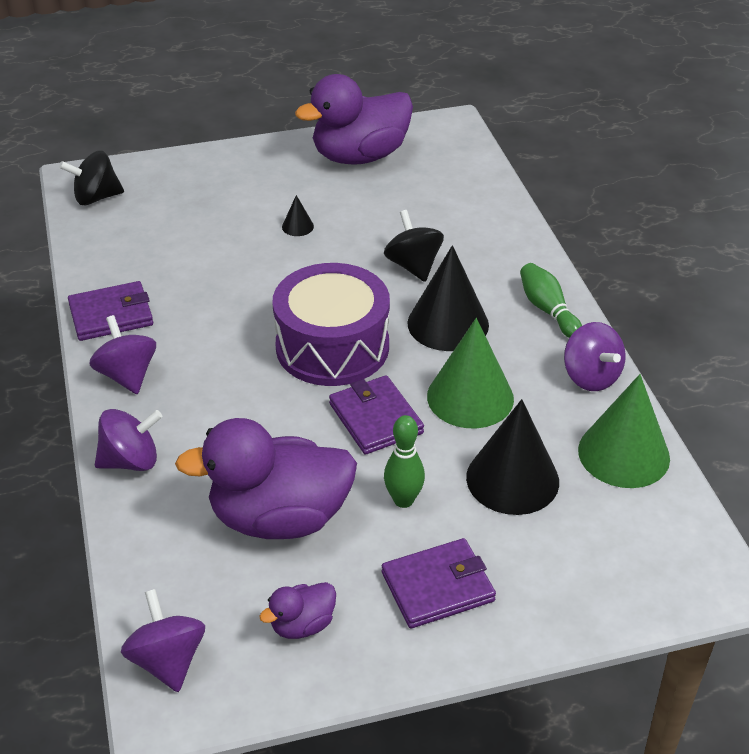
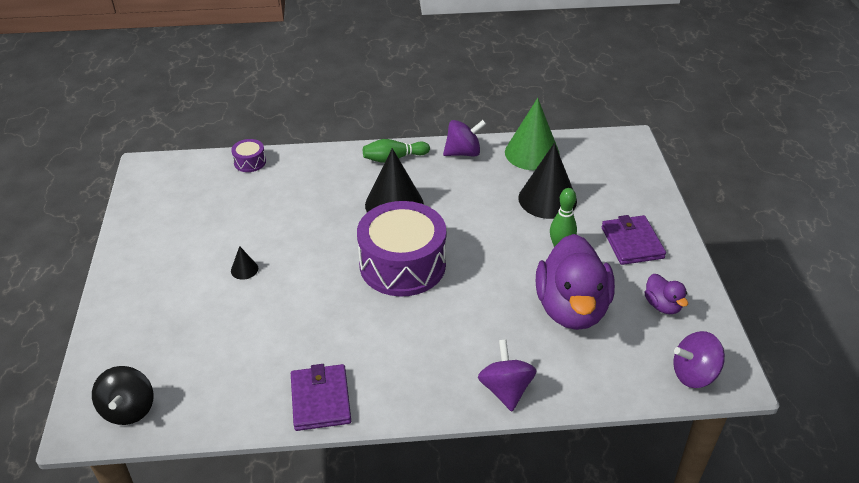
camera: 80 degrees left, 0 degrees up
(127, 375) = (405, 390): purple spinning top -> none
(359, 156) = (162, 223): purple duck -> none
(375, 418) = (483, 251): purple wallet -> none
(413, 266) = (323, 212): black spinning top -> none
(470, 397) = (471, 205): green cone -> none
(489, 192) = (250, 162): none -> purple drum

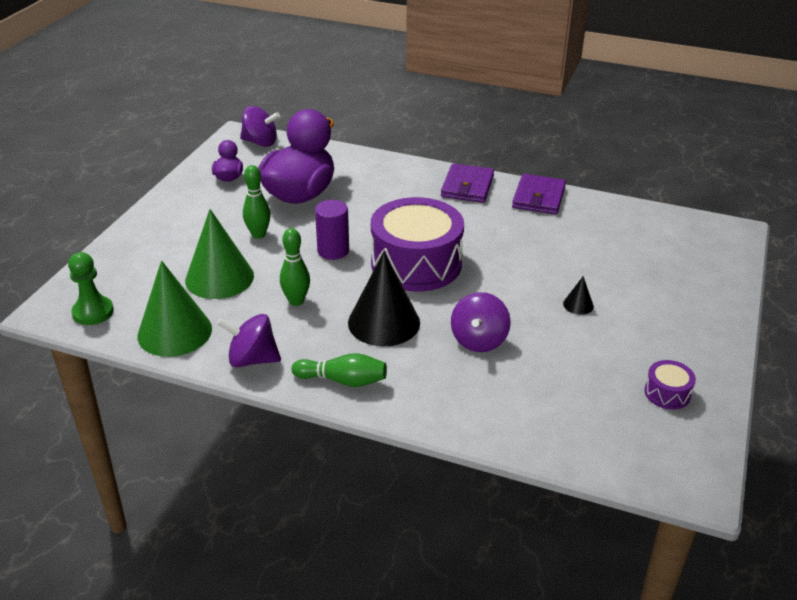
camera: 155 degrees left, 5 degrees down
(128, 409) = (696, 230): black spinning top -> none
(250, 162) = (538, 440): purple drum -> purple drum (667, 393)
(472, 200) = (296, 301): none -> green bowling pin
(483, 253) = (333, 251): none -> purple cylinder
(505, 390) = (397, 168): purple spinning top -> purple spinning top (479, 340)
(547, 199) = (219, 278): black cone -> green cone
(601, 148) = (93, 312): none -> green pawn
(632, 243) = (192, 220): purple wallet -> purple wallet (467, 186)

